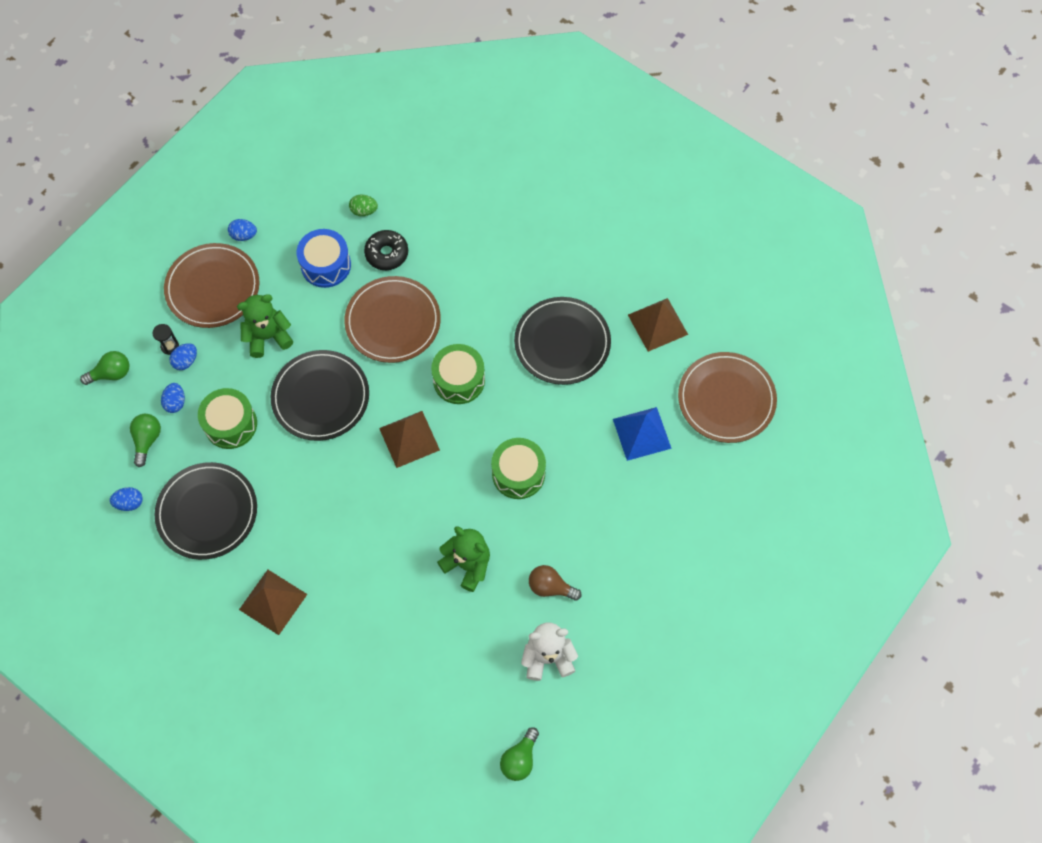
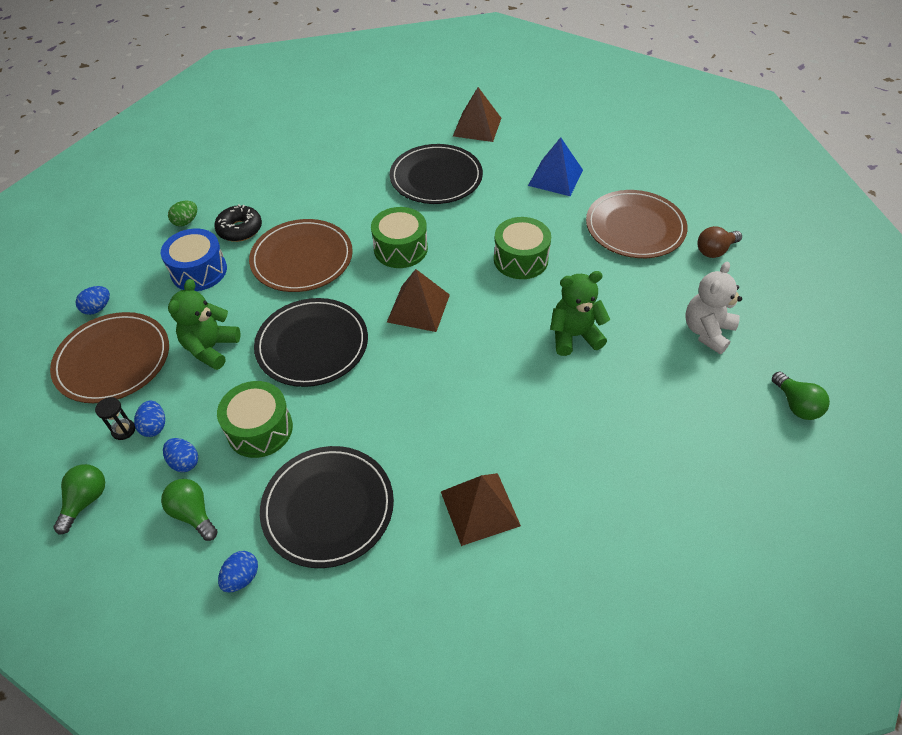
camera: 50 degrees left, 15 degrees down
(550, 587) = (642, 295): brown light bulb -> brown light bulb (714, 250)
(726, 399) = (571, 126): brown plate -> brown plate (635, 227)

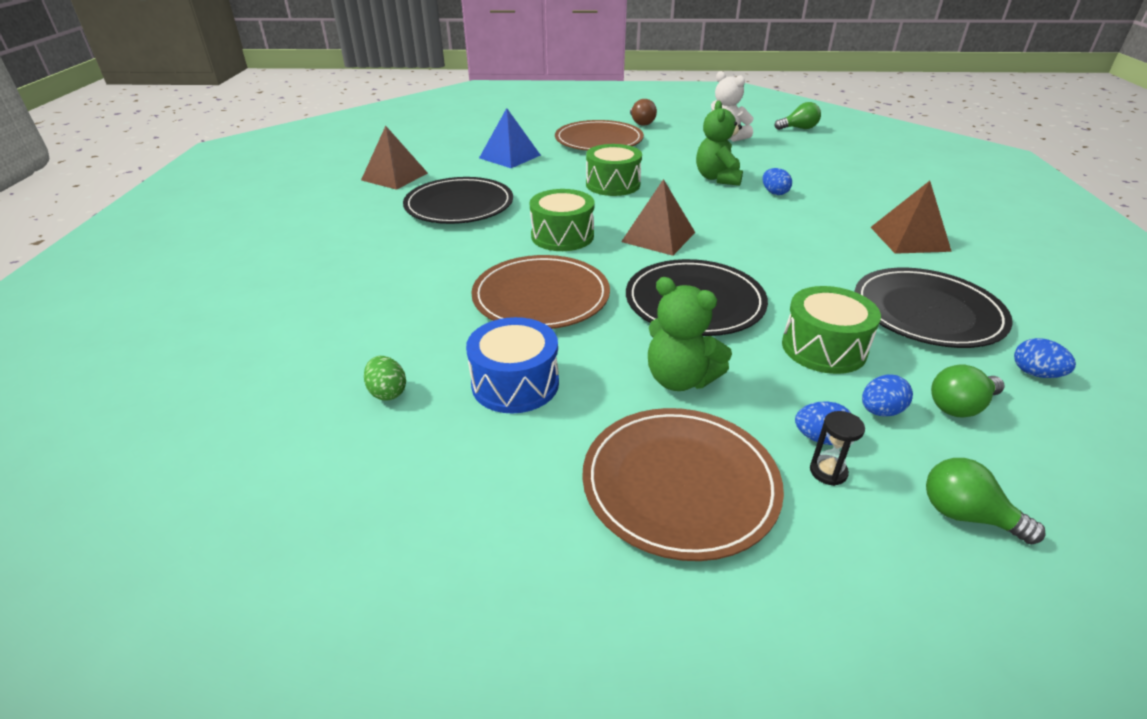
camera: 75 degrees left, 15 degrees down
(98, 308) = (546, 506): blue egg -> blue egg (774, 193)
(240, 229) = (447, 341): black donut -> none

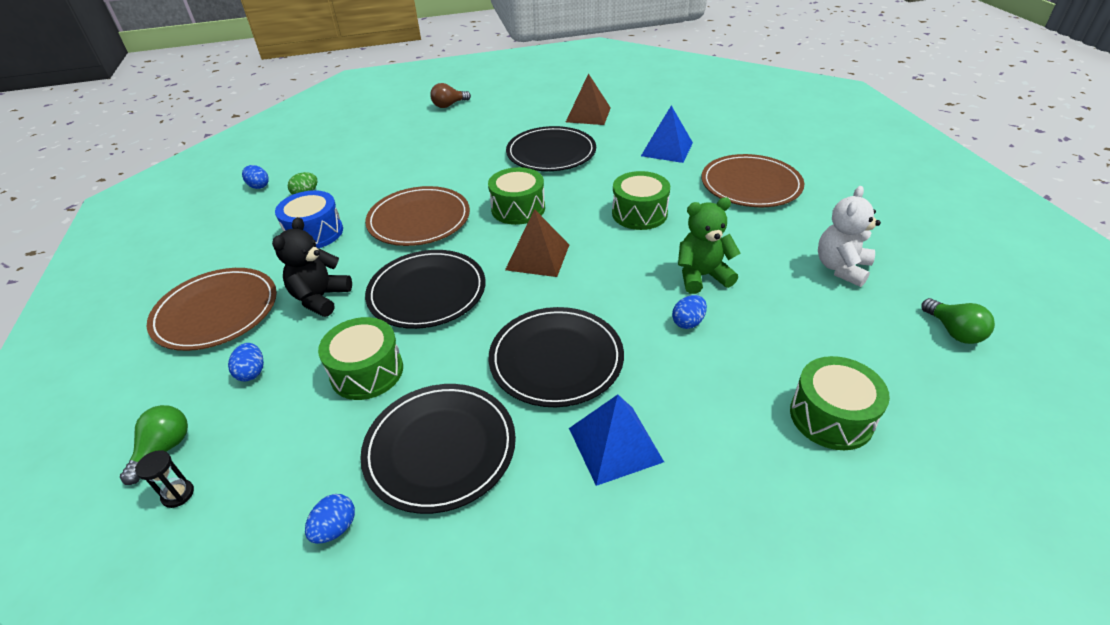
camera: 75 degrees right, 5 degrees up
(641, 123) = (834, 200): brown light bulb -> brown light bulb (449, 105)
(680, 379) = (320, 298): green teddy bear -> black teddy bear
(813, 247) = (556, 359): none -> black plate
(828, 472) = (217, 377): black hourglass -> black hourglass (178, 494)
(874, 172) = (831, 417): none -> green drum
(880, 411) = (281, 406): blue egg -> blue egg (258, 186)
(909, 239) = (615, 444): brown pyramid -> blue pyramid
(960, 406) = (285, 459): green light bulb -> none

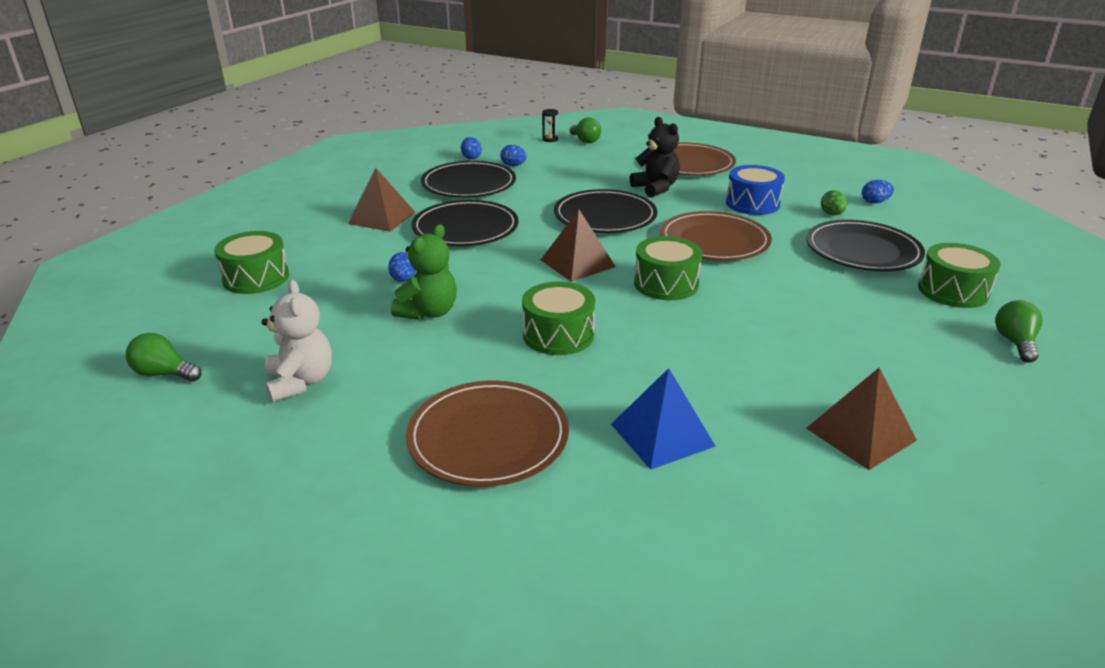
camera: 130 degrees right, 10 degrees down
(252, 372) = (611, 162): blue egg -> blue egg (513, 165)
(367, 372) = (558, 183): green drum -> green drum (952, 291)
(449, 105) = (1015, 342): brown light bulb -> green light bulb
(551, 153) = (765, 349): black plate -> black plate (862, 250)
(615, 444) = (382, 218): blue pyramid -> brown pyramid

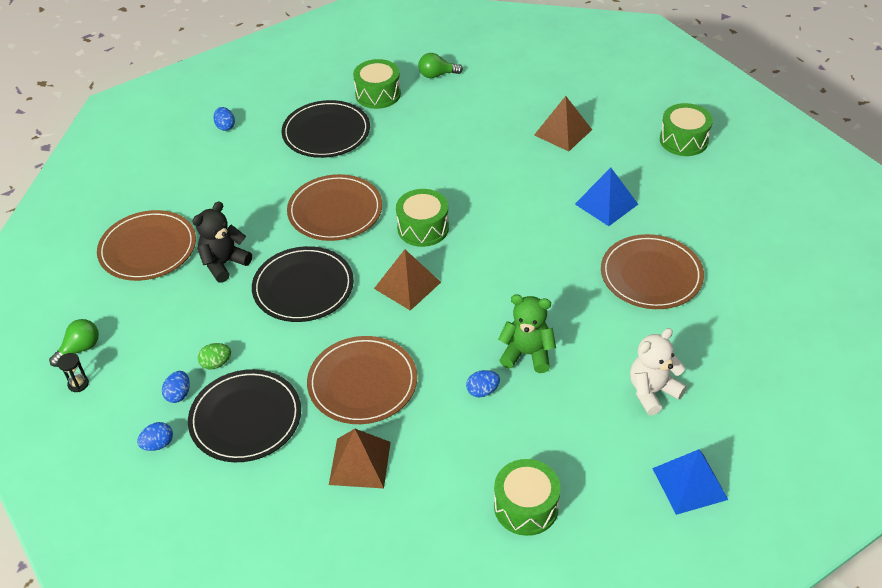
camera: 105 degrees left, 15 degrees up
(164, 373) = (689, 483): green light bulb -> blue pyramid
(465, 228) = (362, 383): black plate -> brown plate
(558, 335) = (523, 271): green drum -> green drum (683, 140)
(752, 204) = (247, 196): blue drum -> none
(832, 214) = (259, 149): green egg -> green egg (216, 363)

